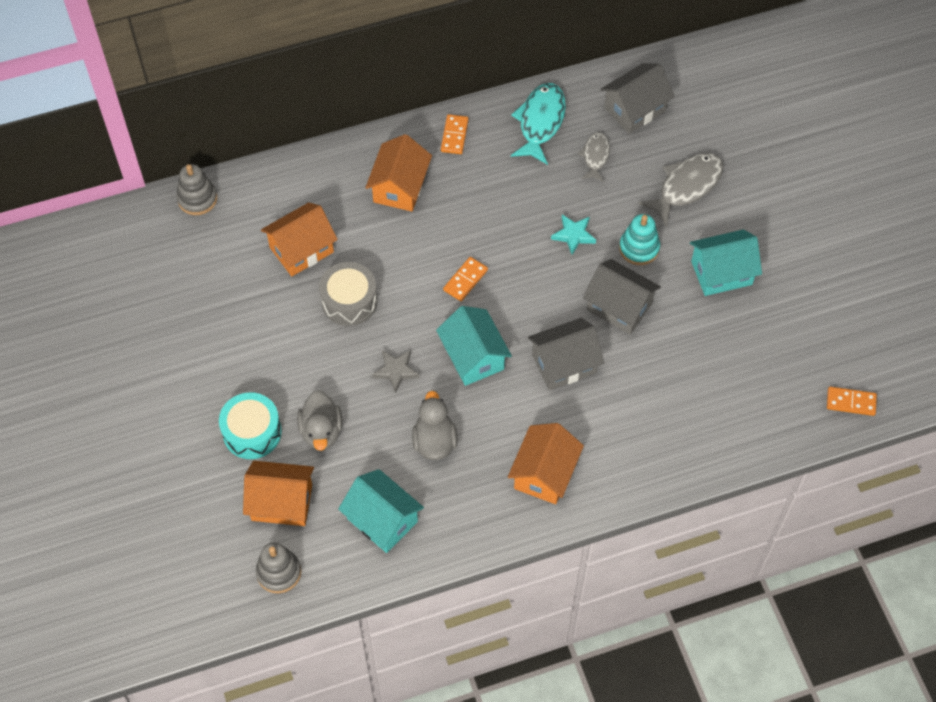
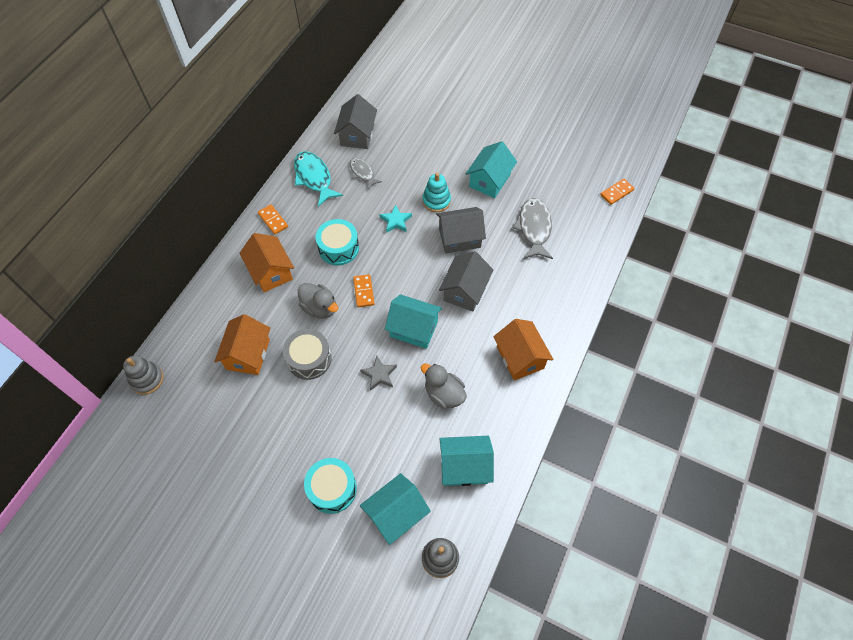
camera: 45 degrees left, 0 degrees up
(282, 502) = (396, 514): orange house -> turquoise house
(321, 431) = (374, 448): grey duck -> grey duck (320, 308)
(487, 216) = (338, 248): none -> turquoise drum
(686, 187) = (425, 153): grey fish -> grey fish (534, 228)

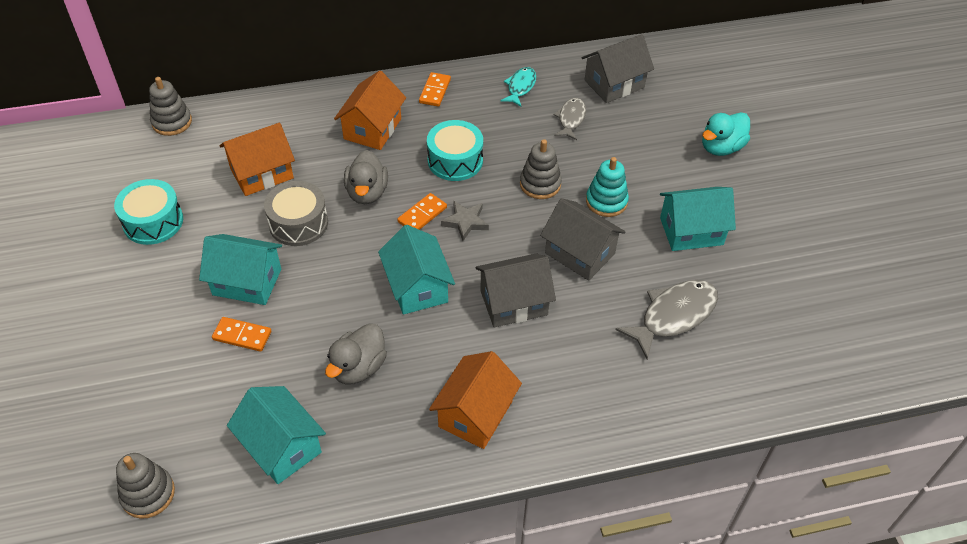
camera: 50 degrees right, 10 degrees down
(314, 178) = (520, 87): turquoise fish -> turquoise fish, size x0.60
(332, 489) = (162, 339): turquoise drum -> turquoise drum (153, 222)
(379, 374) = (332, 293): grey star -> grey star (465, 222)
(396, 221) = (540, 184): turquoise star -> grey stacking toy
(396, 514) = (173, 416): turquoise house -> turquoise house (247, 282)
(444, 394) = (358, 368): grey duck -> grey duck turned 150 degrees counterclockwise
(448, 126) = (721, 147): none -> turquoise duck
(616, 192) = (830, 371): orange domino -> orange domino (242, 336)

